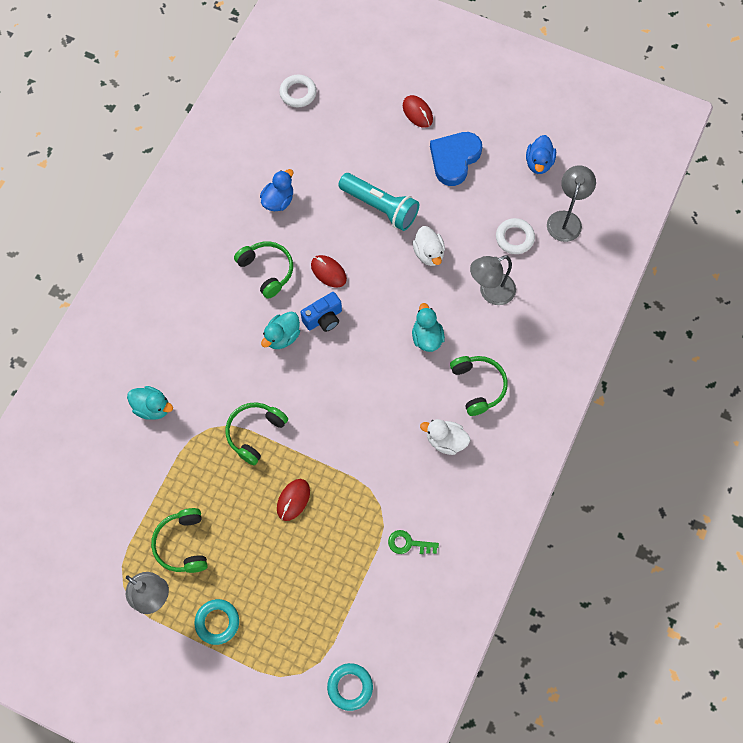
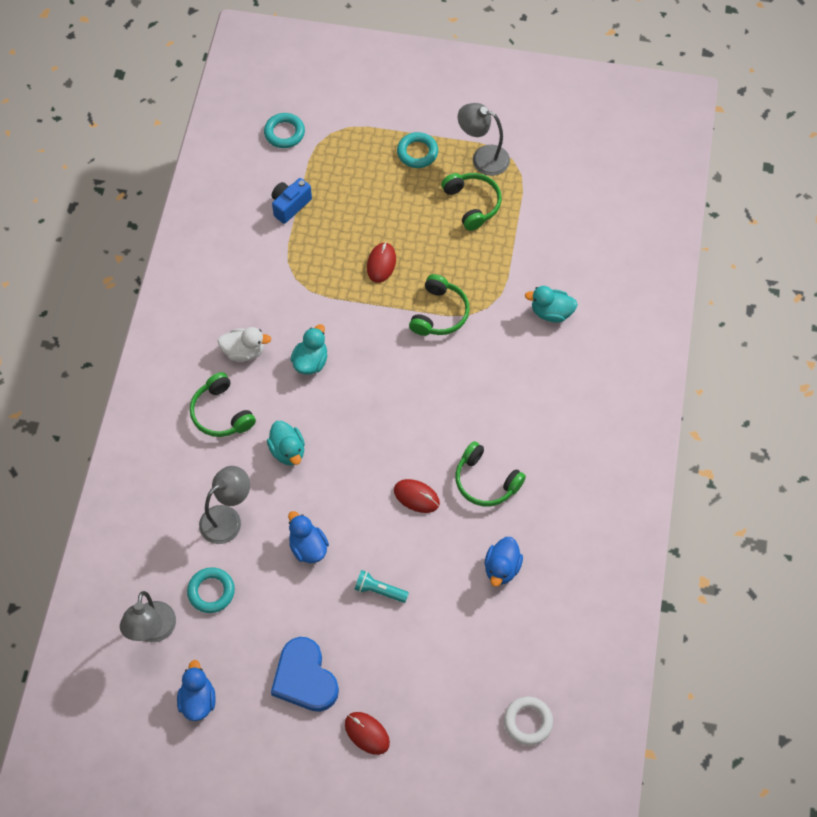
camera: 165 degrees right, 5 degrees down
(282, 337) = (444, 414): turquoise duck -> turquoise duck (311, 361)
(323, 318) = (406, 444): blue camera -> blue camera (290, 205)
(380, 207) = (379, 590): turquoise flashlight -> turquoise flashlight, size x0.53
(408, 543) = (260, 252): green key -> none
(428, 253) = (308, 547): white duck -> blue duck
(454, 159) = (305, 678): blue heart -> blue heart turned 135 degrees clockwise
(514, 238) = (211, 591): white ring -> turquoise ring

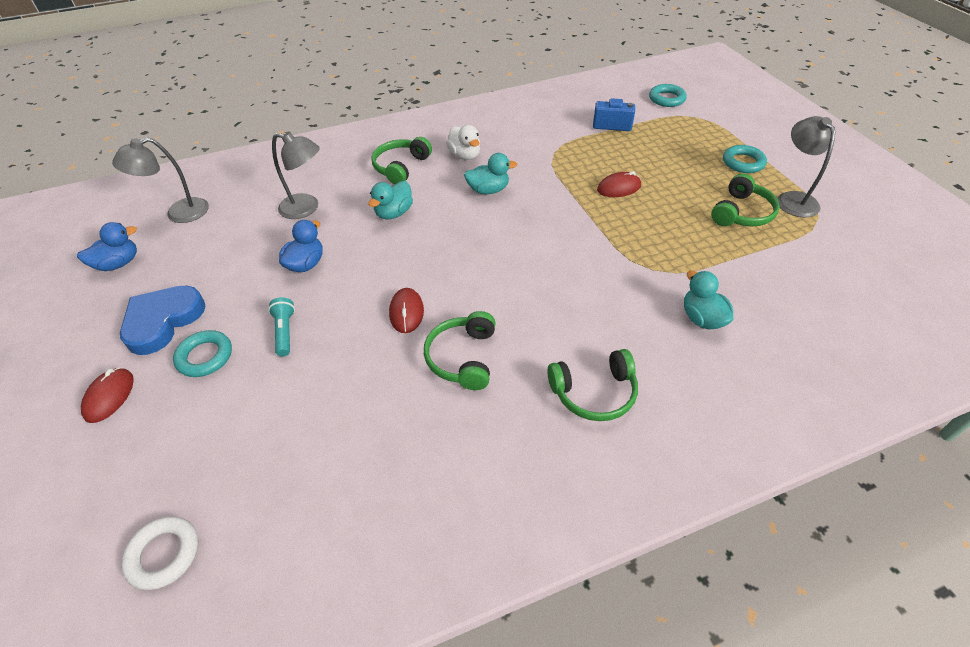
camera: 60 degrees right, 15 degrees down
(211, 591) = (231, 228): turquoise ring -> turquoise ring (205, 357)
(439, 313) = (611, 241): green headphones -> green headphones (594, 393)
(502, 568) = (366, 422): blue duck -> none

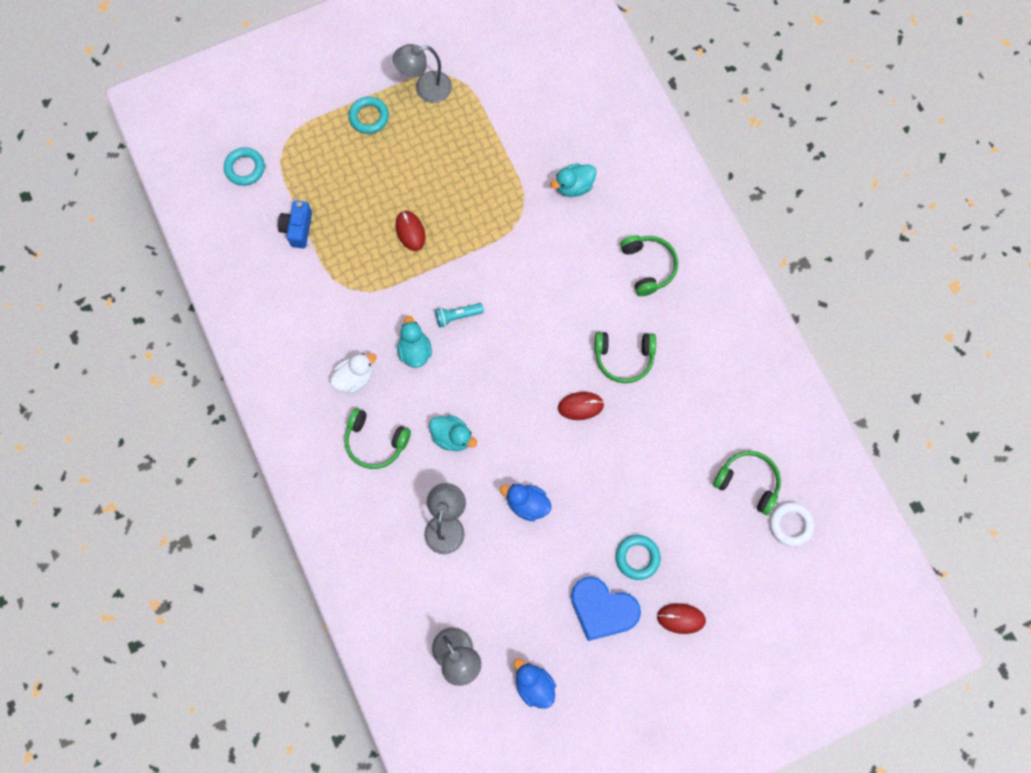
camera: 95 degrees left, 25 degrees up
(285, 332) = (607, 500): turquoise flashlight -> turquoise flashlight (457, 316)
(742, 213) = (446, 133): green headphones -> green headphones (748, 482)

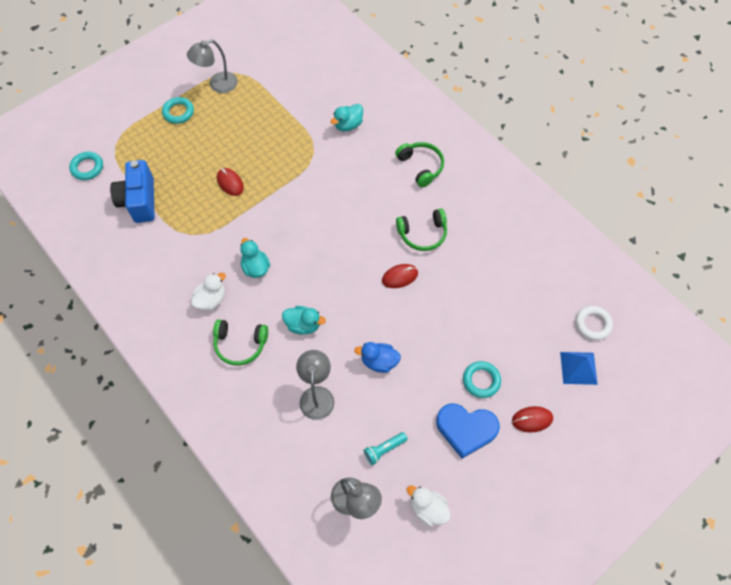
camera: 15 degrees left, 10 degrees down
(298, 229) = (139, 201): blue camera -> blue camera, size x1.59
(457, 316) = (283, 234): turquoise flashlight -> turquoise flashlight (384, 449)
(534, 685) = (428, 508): blue duck -> white duck
(748, 482) = (549, 301): green headphones -> none
(755, 572) = (578, 368): none -> blue pyramid

